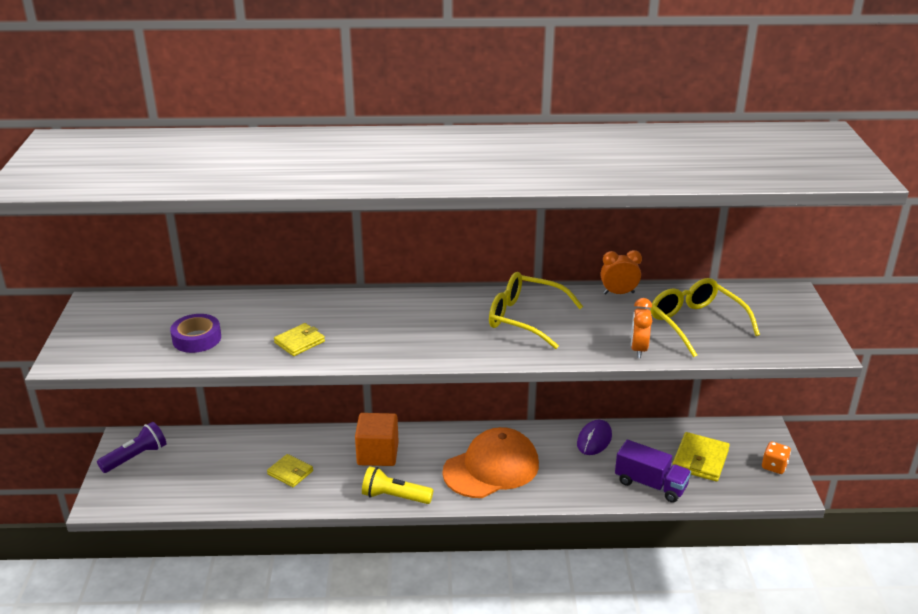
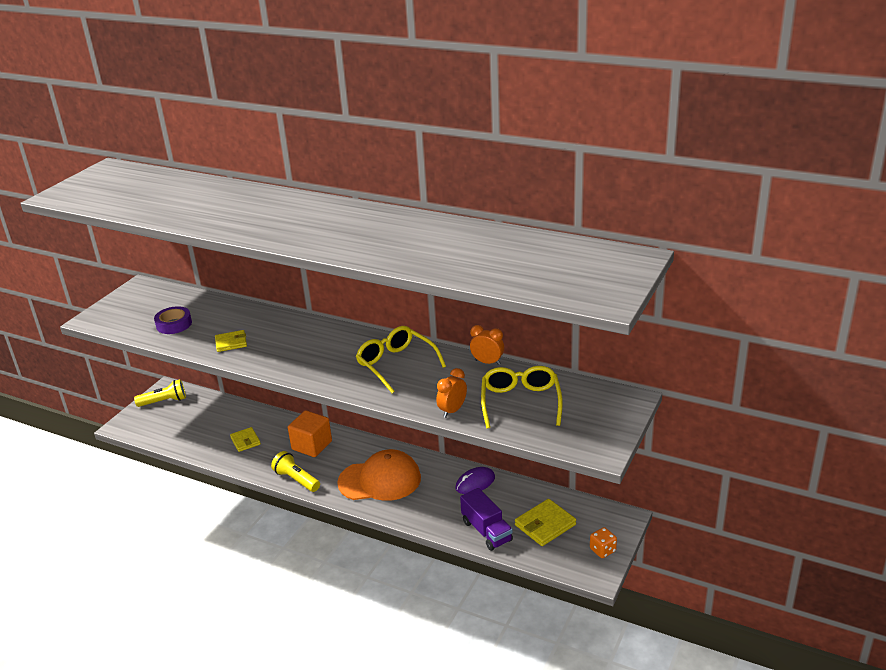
camera: 30 degrees right, 0 degrees up
(136, 457) = (164, 401): purple flashlight -> yellow flashlight

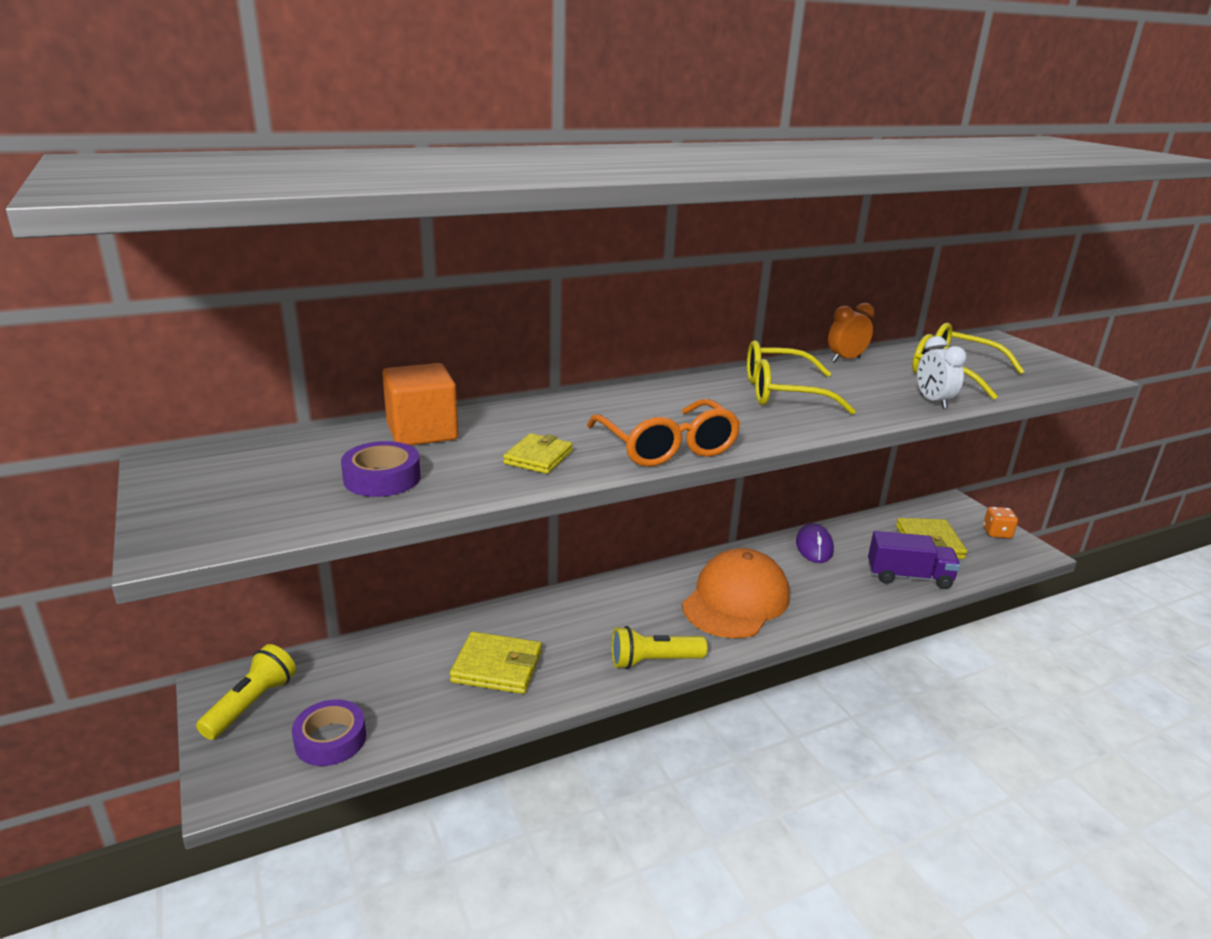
camera: 55 degrees left, 5 degrees down
(163, 430) = (330, 739): none -> purple tape
(245, 441) = (497, 667): yellow wallet -> yellow wallet, size x1.53
(280, 364) = (666, 446): none -> orange glasses
(312, 445) = (592, 617): orange cube -> orange cube (422, 432)
(452, 410) = (933, 402): orange clock -> white clock

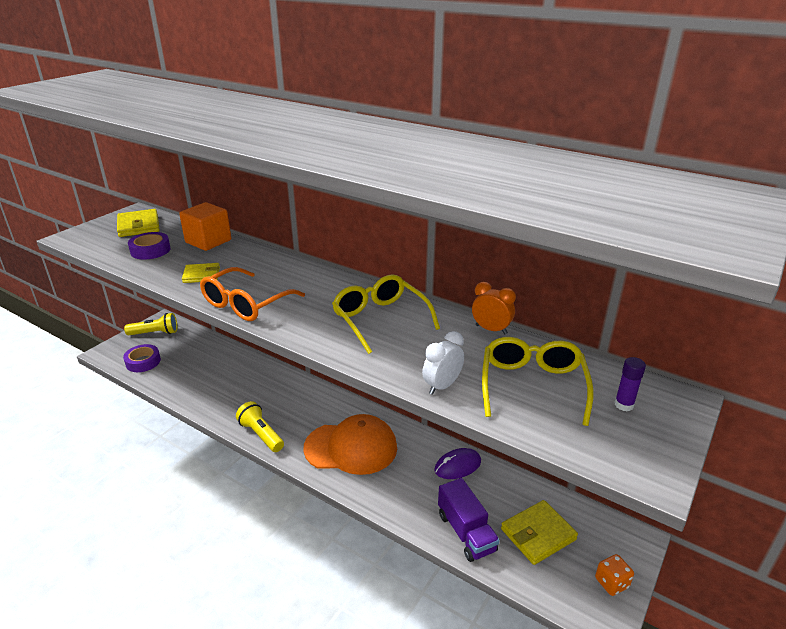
camera: 60 degrees right, 5 degrees up
(497, 667) = (220, 384): yellow wallet -> yellow wallet (139, 226)
(997, 356) = (624, 405): none -> purple glue stick

